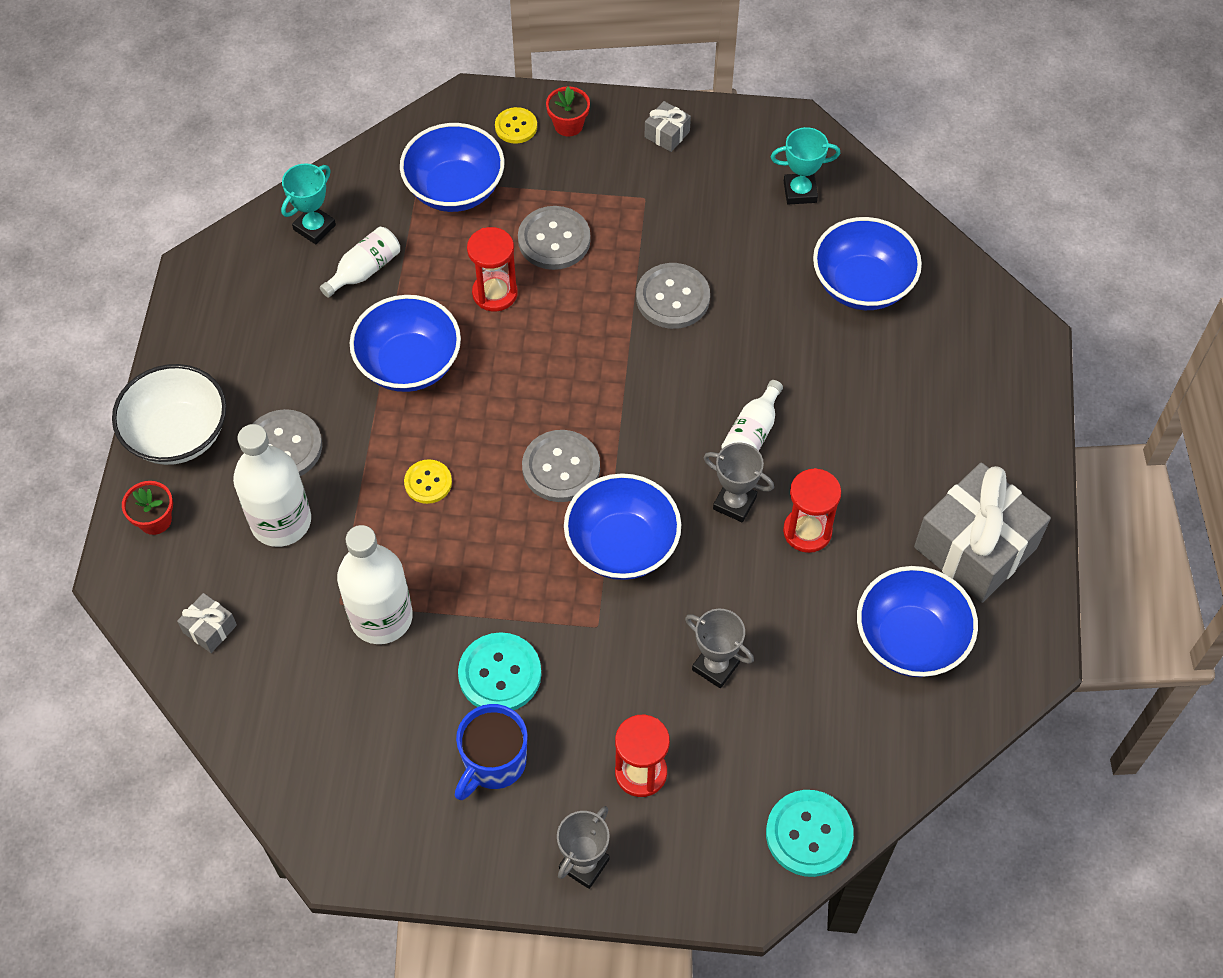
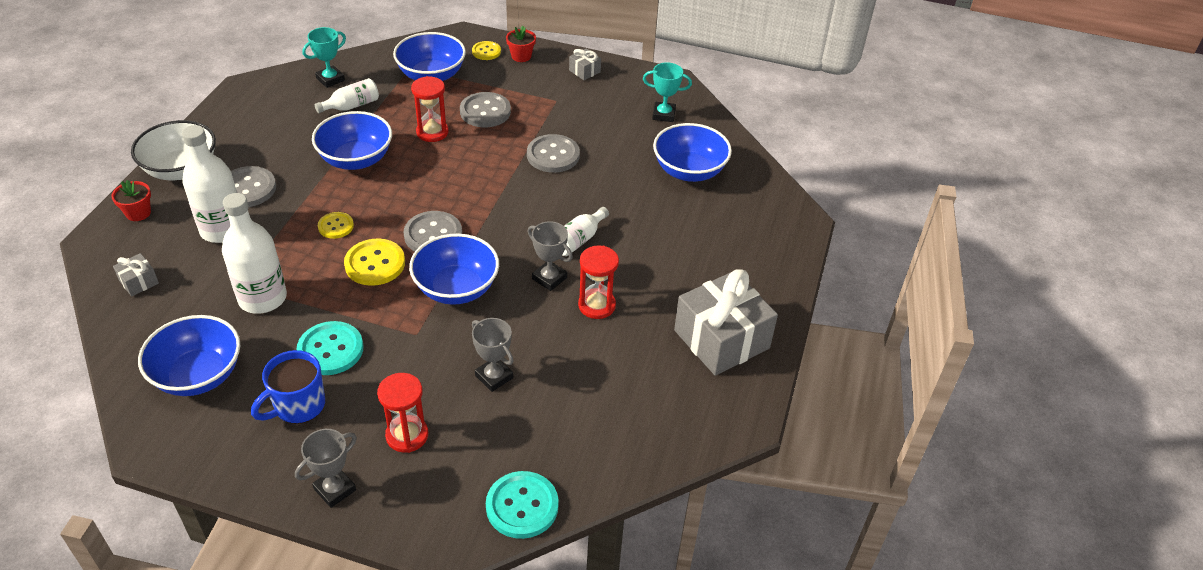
camera: 10 degrees right, 15 degrees down
(503, 531) = (375, 264): none -> yellow button
(910, 639) = (651, 389): blue bowl -> blue bowl (198, 375)

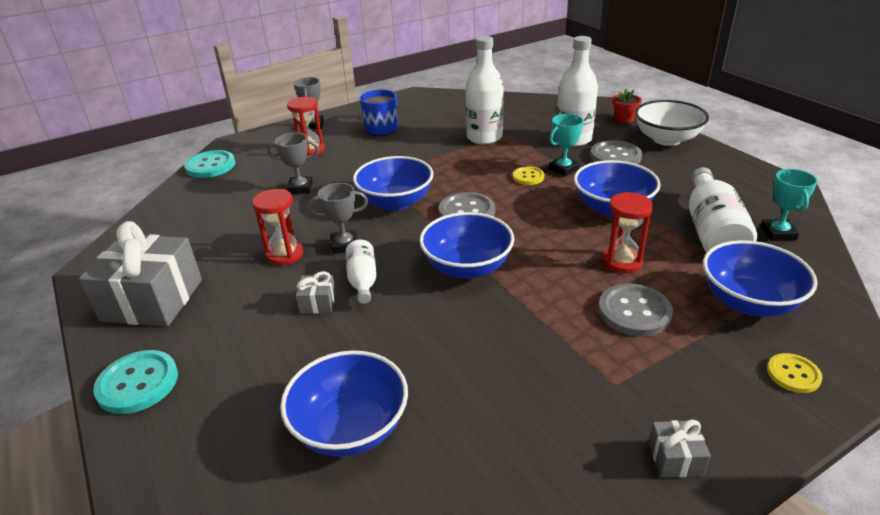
camera: 135 degrees right, 10 degrees down
(139, 282) = (548, 109): grey gift -> grey gift (318, 303)
(198, 375) = (445, 111): blue bowl -> blue bowl (467, 267)
(330, 350) = (408, 146): turquoise button -> turquoise button (138, 383)
(352, 106) = (711, 231): white bottle -> white bottle, size x1.75
(375, 264) = (466, 180): yellow button -> none
(521, 56) = (761, 405): red flower pot -> none
(553, 155) = (502, 325): grey button -> none
(663, 114) = (486, 485): turquoise trophy -> turquoise trophy (563, 169)

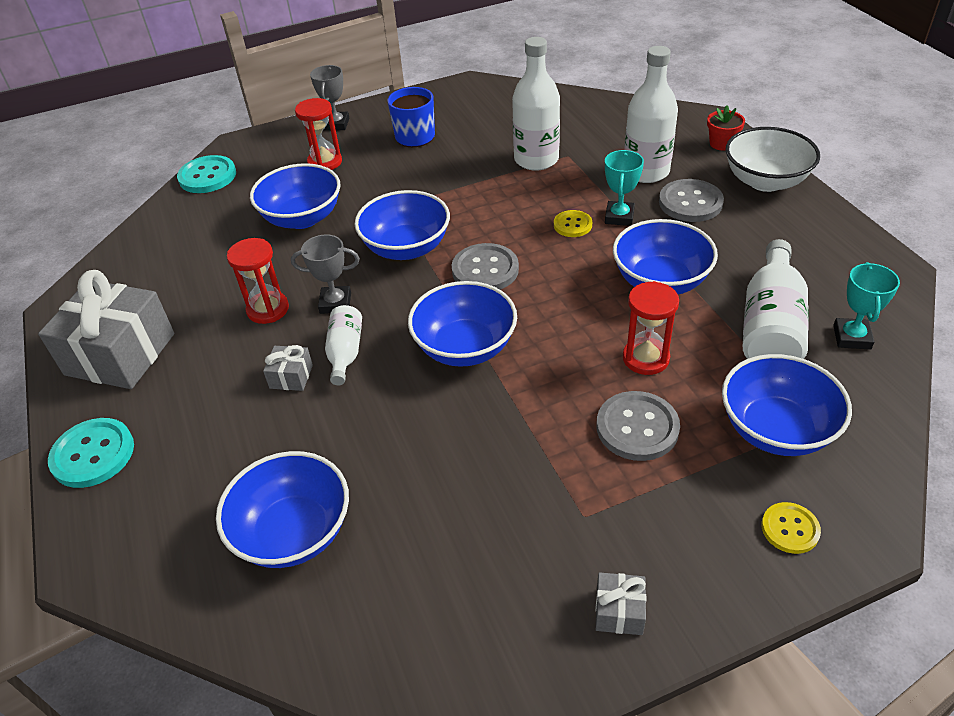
camera: 10 degrees right, 10 degrees up
(300, 188) = (302, 218): grey trophy -> blue bowl
(563, 169) = (619, 217): turquoise trophy -> turquoise trophy turned 45 degrees counterclockwise

